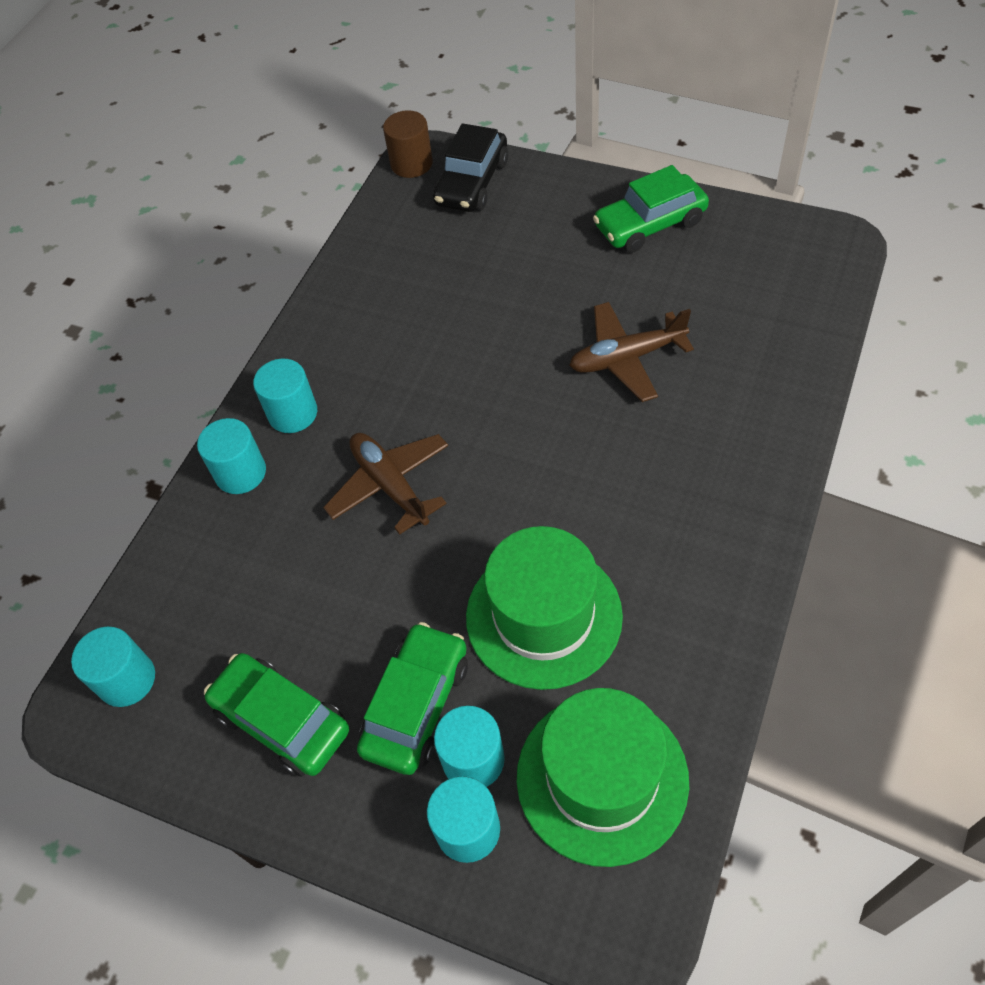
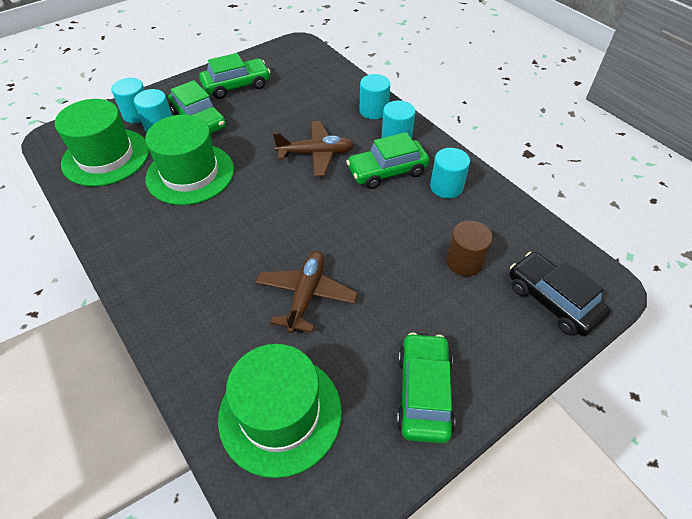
camera: 115 degrees right, 5 degrees down
(127, 679) = (298, 56): turquoise cylinder -> turquoise cylinder (446, 187)
(371, 389) = (387, 171): none -> green car
(411, 164) = (598, 275): brown cylinder -> brown cylinder (464, 261)
(762, 303) = (280, 413): none -> green hat

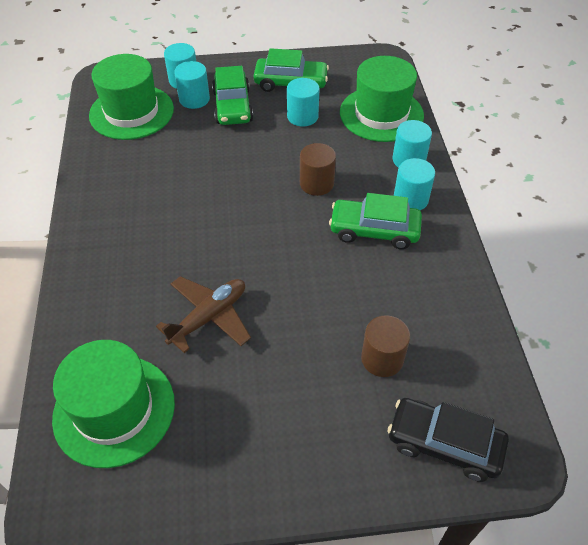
camera: 30 degrees right, 0 degrees up
(190, 174) = (189, 156): green hat -> green hat (381, 114)
(316, 154) = (316, 183): brown plane -> brown cylinder
(424, 392) = (246, 461): green car -> none
(446, 187) = (424, 273): turquoise cylinder -> turquoise cylinder (302, 116)
(552, 300) = (444, 444): black car -> black car turned 60 degrees counterclockwise

